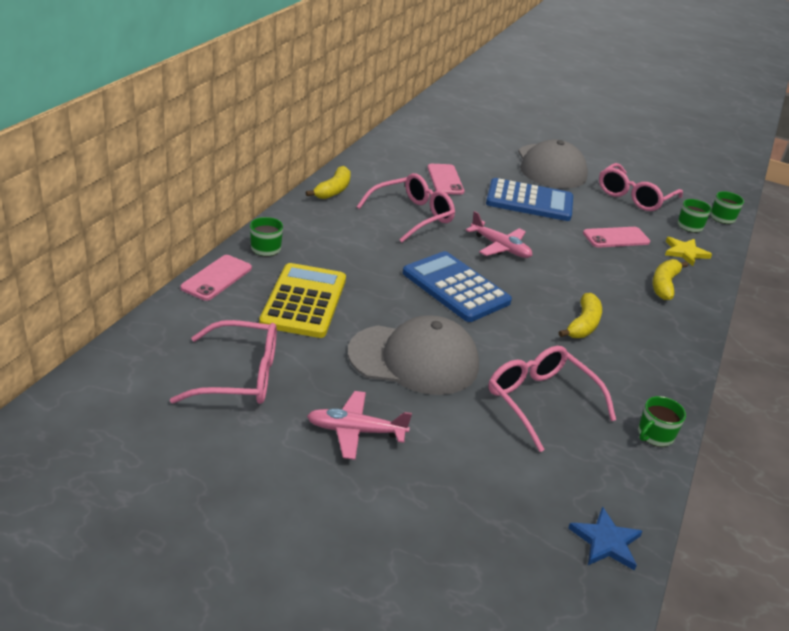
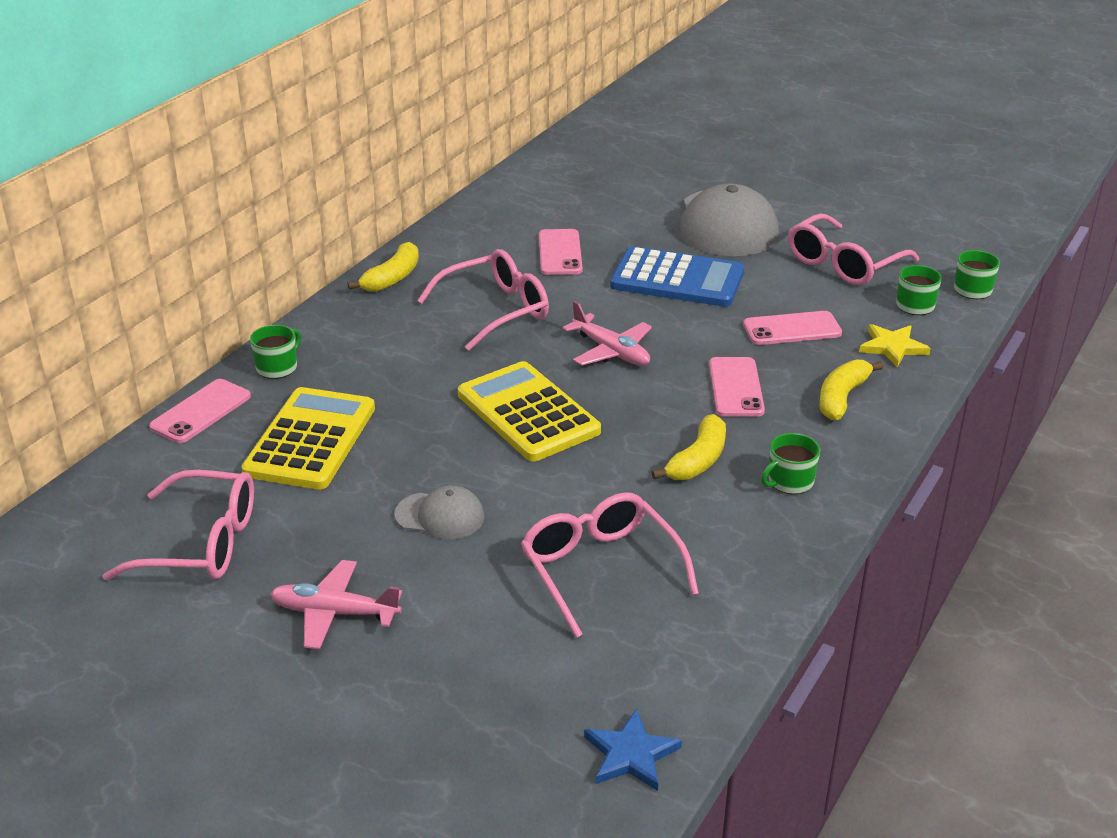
camera: 10 degrees right, 0 degrees up
(414, 359) = (440, 516): grey cap -> grey cap, size x0.51
(455, 287) = (528, 413): blue calculator -> yellow calculator
(592, 275) = (736, 387): none -> pink phone
(654, 435) = (750, 613): green mug -> green mug (789, 481)

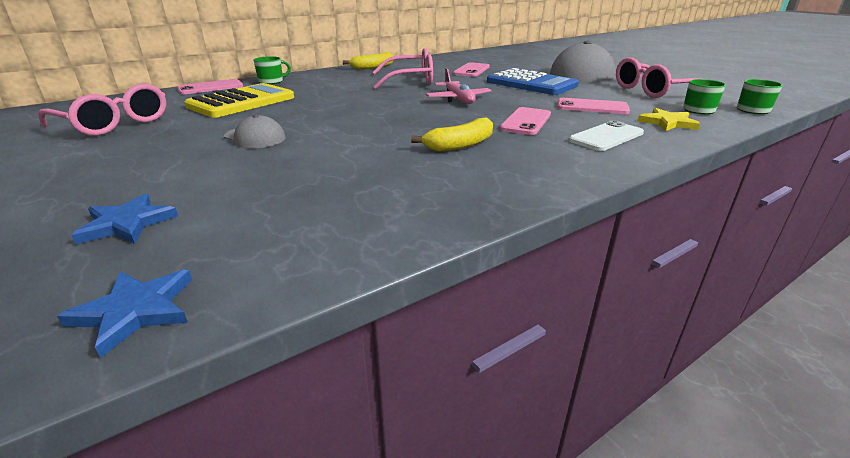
camera: 25 degrees right, 5 degrees down
(334, 613) = (114, 163): pink plane -> none
(491, 685) = (127, 223): none -> blue star
(528, 413) = (374, 111): yellow calculator -> none
(600, 569) = (313, 180): pink glasses -> none
(789, 481) = (522, 166): green mug -> none
(842, 397) = (606, 137): yellow banana -> white phone

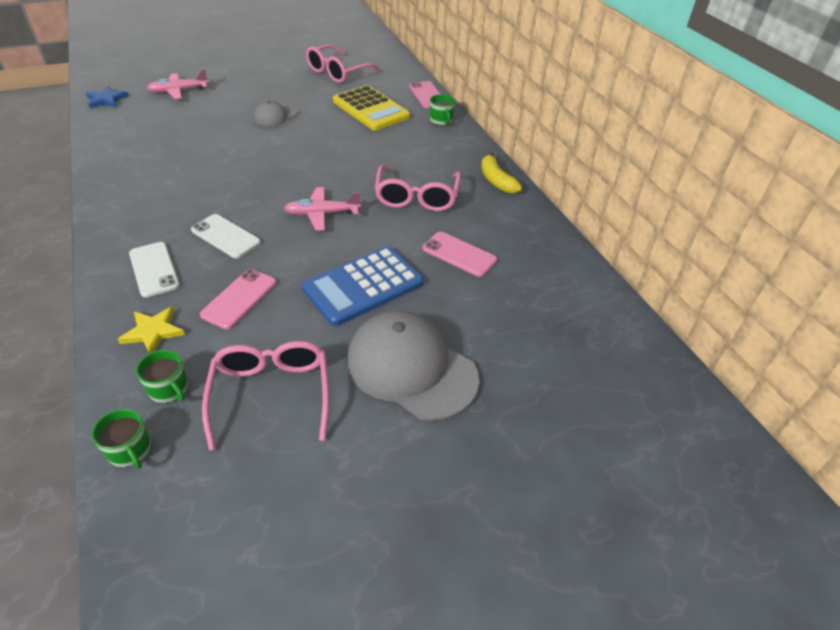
camera: 100 degrees right, 15 degrees up
(127, 223) = (178, 91): blue star -> pink plane
(460, 145) = (197, 189): yellow banana -> none
(526, 121) = (225, 236): pink phone -> white phone

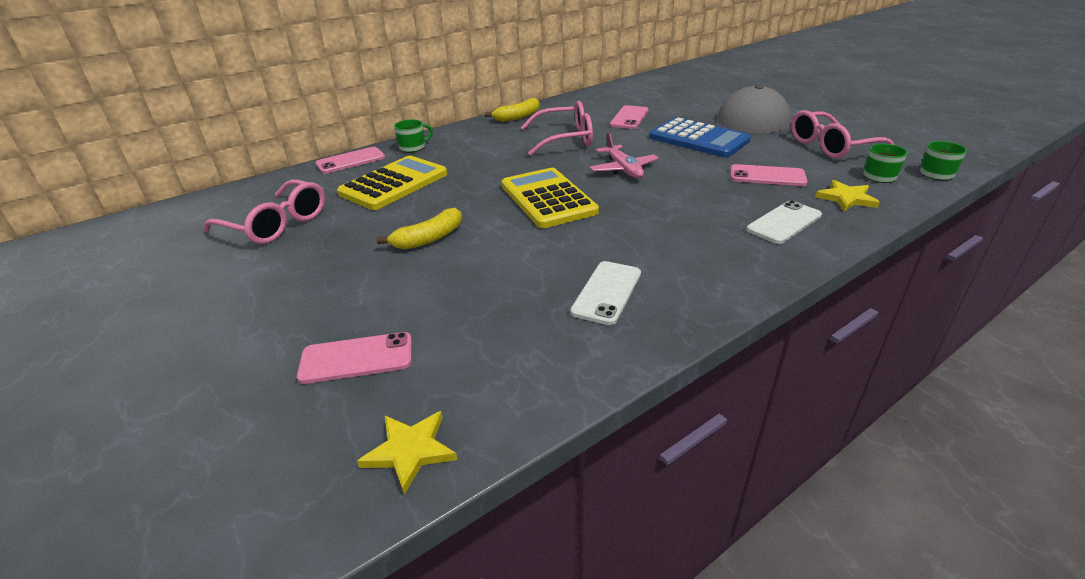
camera: 100 degrees left, 10 degrees down
(106, 99) = (410, 451): blue star -> yellow star
(178, 91) = (357, 358): pink plane -> pink phone
(225, 236) = (700, 203): white phone -> white phone (607, 292)
(275, 115) = (429, 239): grey cap -> yellow banana
(295, 165) = (548, 199): none -> yellow calculator

